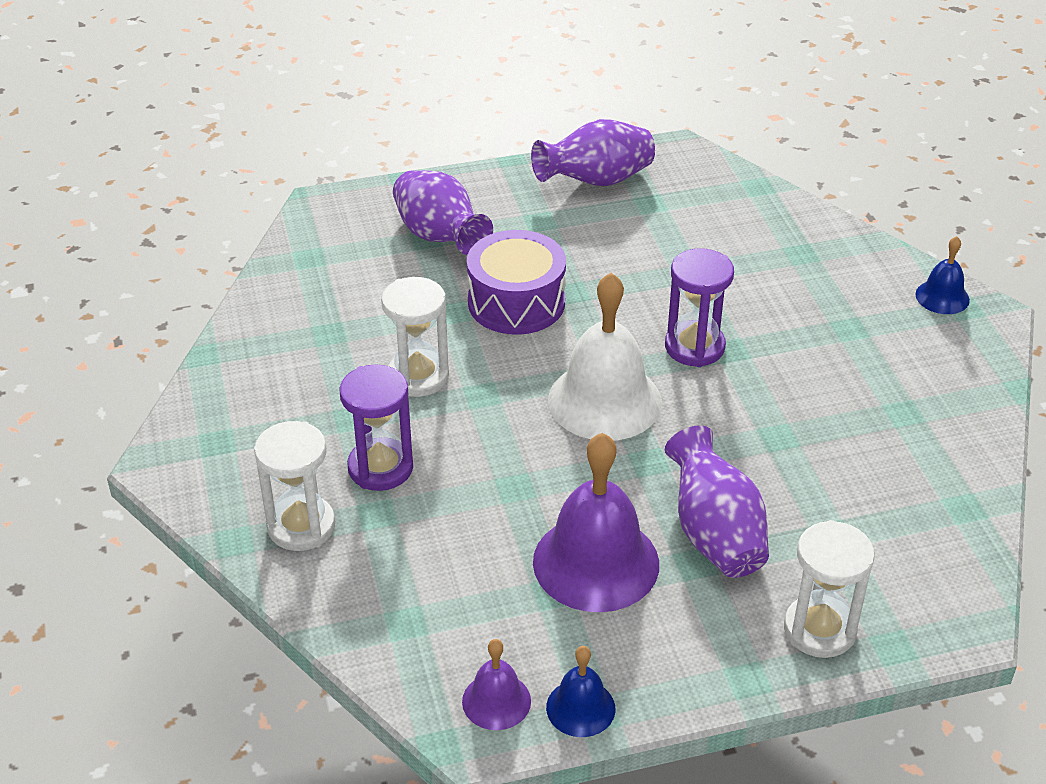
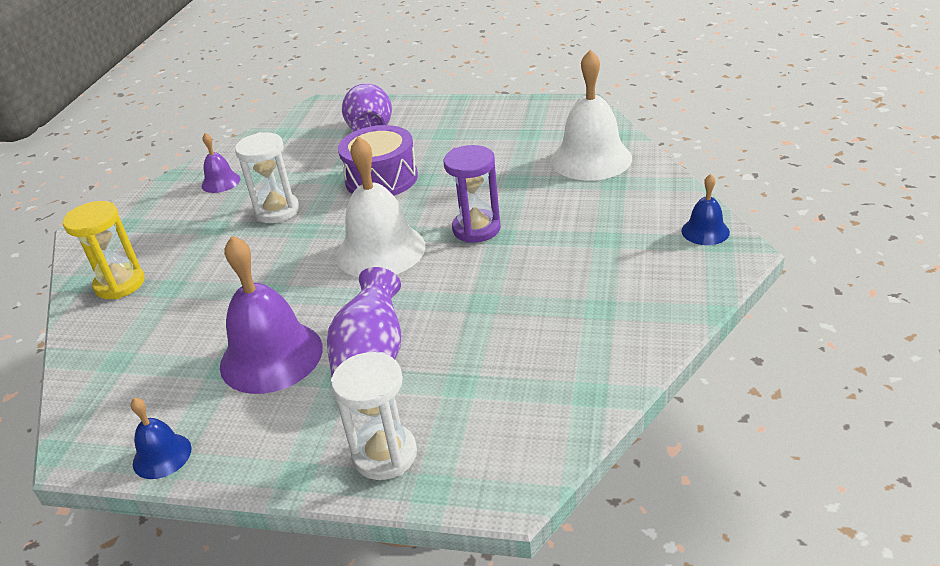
camera: 30 degrees right, 5 degrees down
(301, 526) = (120, 284): white hourglass -> yellow hourglass
(380, 468) = (200, 260): purple hourglass -> none
(496, 701) = (115, 432): purple bell -> purple bell (221, 182)
(596, 181) = (504, 115): purple vase -> none
(752, 226) = (591, 159): none -> white bell

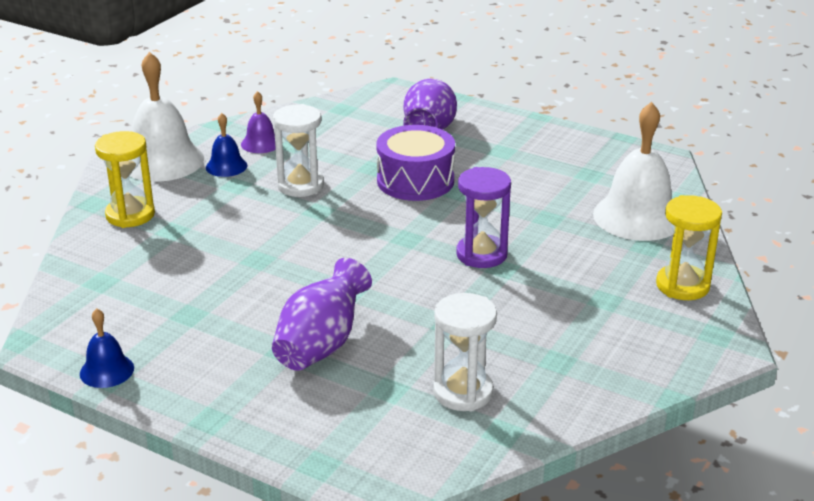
camera: 15 degrees right, 5 degrees down
(271, 356) = (234, 316): purple bell -> none
(380, 250) = (379, 250): white bell -> white bell (162, 161)
(384, 455) = (292, 426): white hourglass -> white hourglass (463, 392)
(664, 208) = (682, 285): none -> yellow hourglass
(705, 231) = (709, 320): blue bell -> blue bell (226, 166)

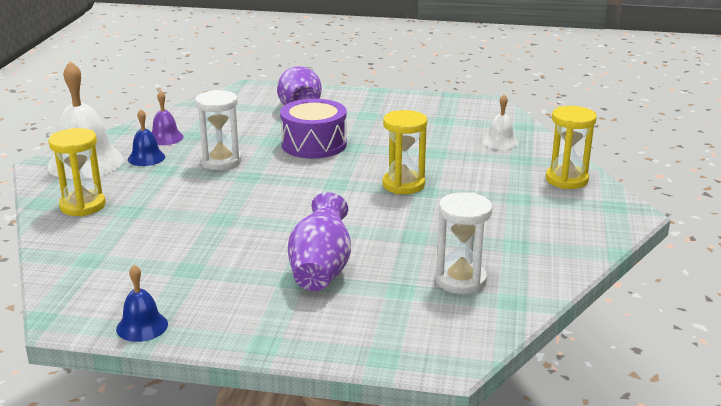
camera: 20 degrees left, 5 degrees down
(481, 254) = (403, 185): purple hourglass -> yellow hourglass
(637, 217) = (500, 142): white bell -> white bell, size x0.50

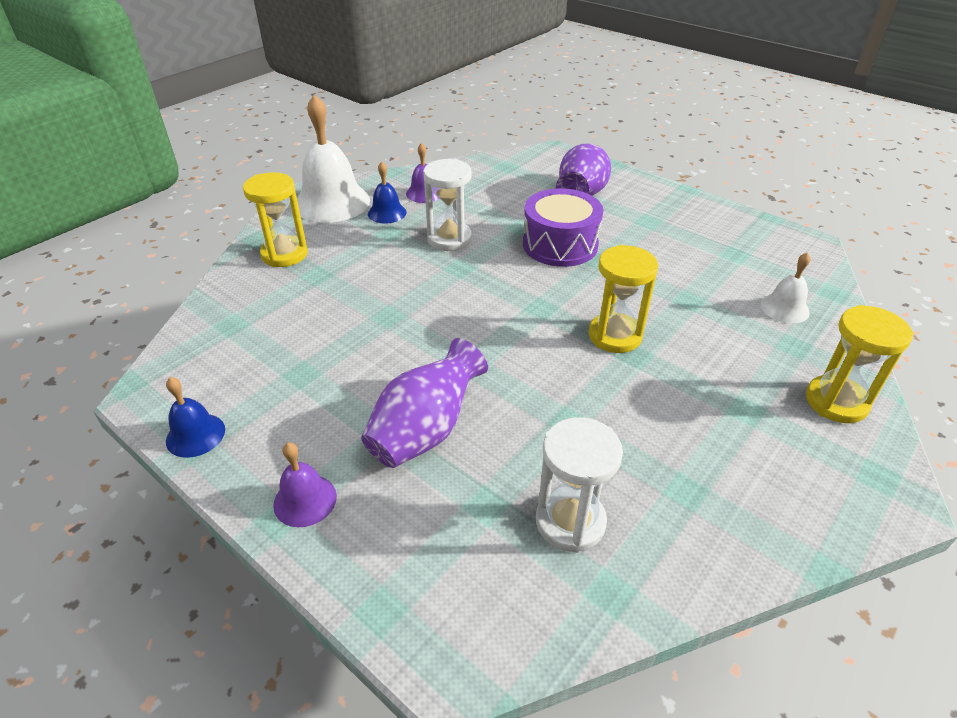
camera: 30 degrees right, 15 degrees up
(272, 329) = (305, 500): none -> purple bell

